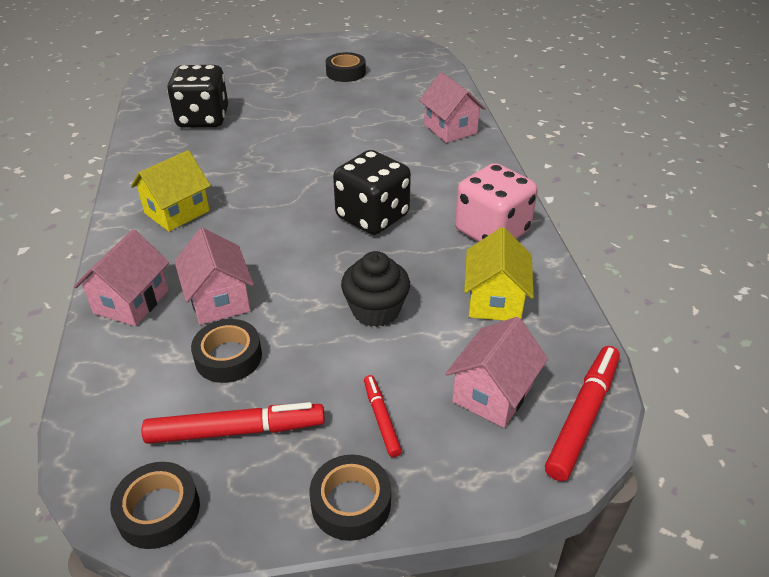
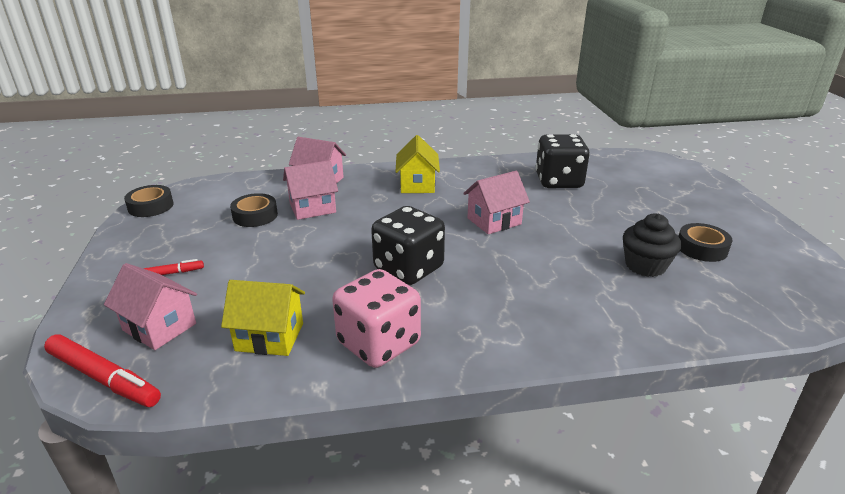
camera: 90 degrees right, 10 degrees down
(177, 212) = (417, 185): yellow house -> yellow house turned 45 degrees clockwise
(236, 431) = (191, 223): red marker -> none
(351, 503) = (109, 263): black tape -> none
(376, 310) = (279, 271): black cupcake -> black cupcake (645, 266)
(450, 129) = (596, 324): pink house -> pink house (494, 221)

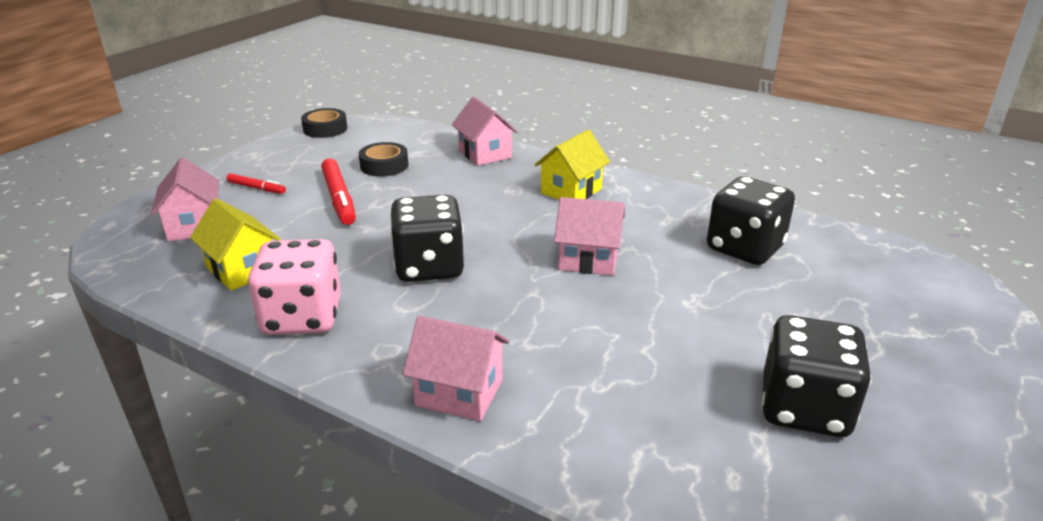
camera: 40 degrees right, 0 degrees up
(104, 378) = (117, 245): red marker -> red marker (339, 198)
(312, 208) = (439, 177): pink house -> pink house (459, 392)
(645, 266) = (683, 388): black cupcake -> none
(701, 248) = (804, 408): black tape -> black dice

